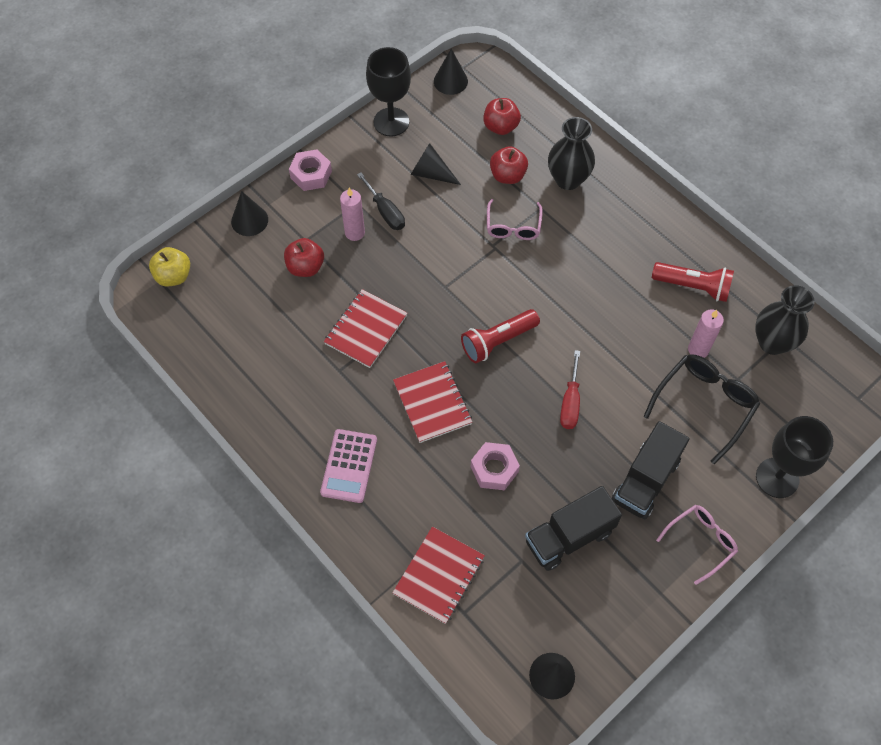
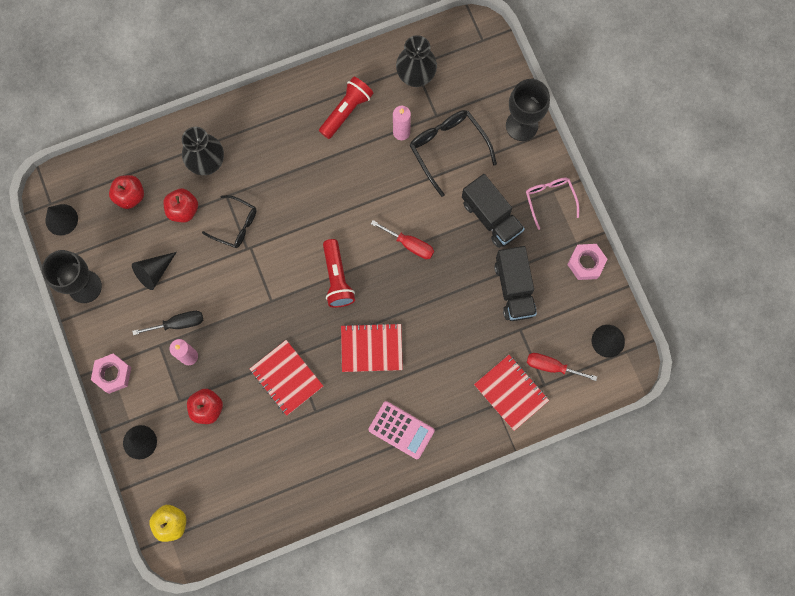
camera: 70 degrees left, 15 degrees up
(490, 614) = (551, 366): none -> red screwdriver
(494, 469) = (443, 322): pink nut -> pink nut (586, 263)
(513, 226) = (235, 225): pink glasses -> black glasses

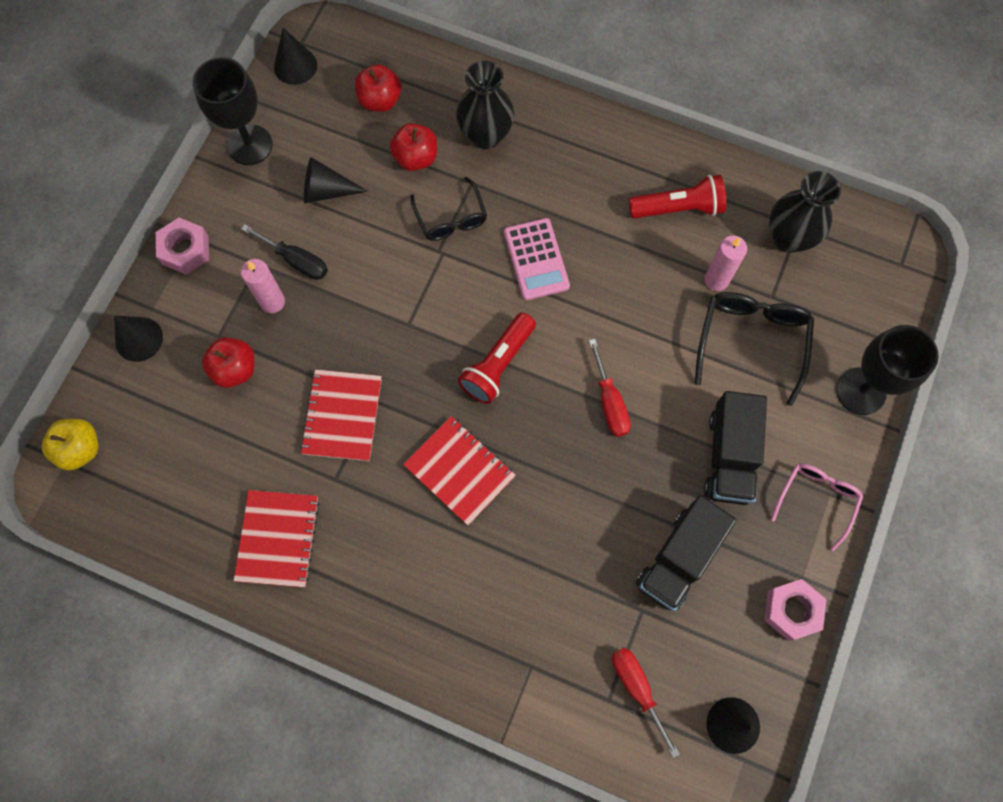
camera: 45 degrees right, 5 degrees down
(401, 430) = (401, 589): pink calculator -> pink calculator (536, 259)
(511, 392) = (561, 671): red notebook -> red notebook (278, 539)

